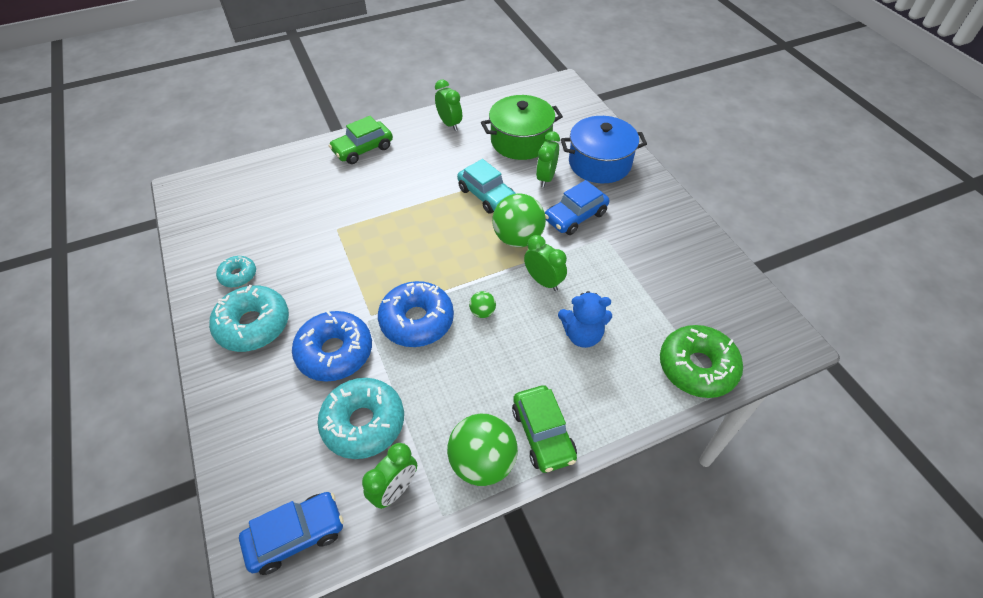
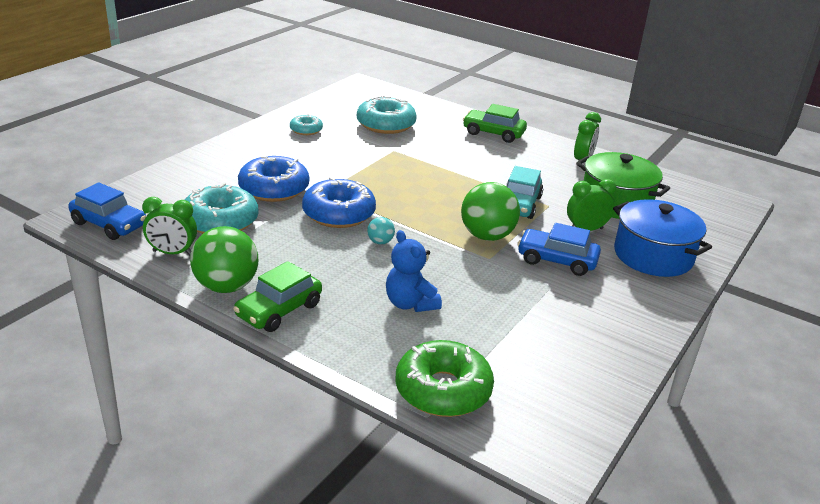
camera: 55 degrees right, 20 degrees down
(253, 325) = (268, 150): turquoise donut -> turquoise donut (386, 124)
(482, 312) = (380, 242): green ball -> turquoise ball
(543, 281) = (451, 264): green clock -> none

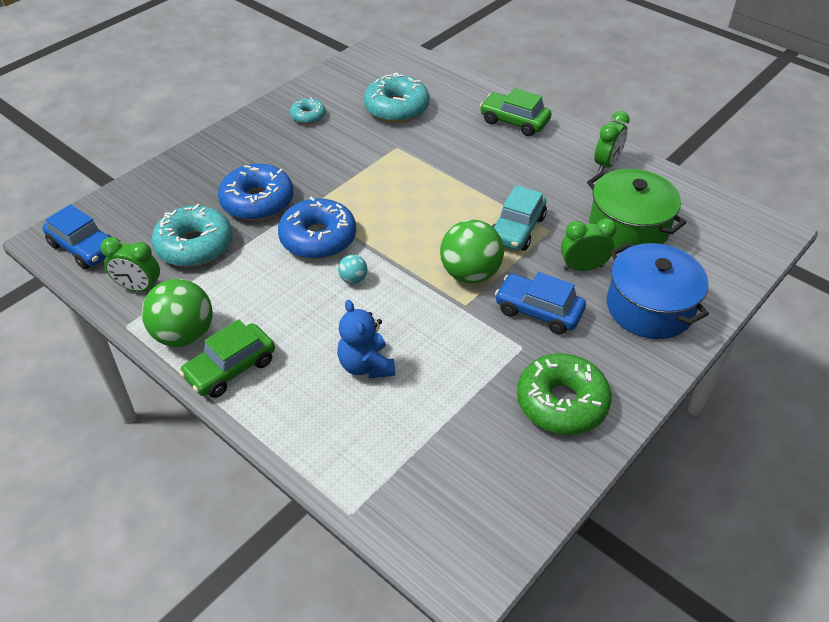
camera: 10 degrees right, 15 degrees up
(443, 390) = (374, 482): green donut -> green donut (561, 402)

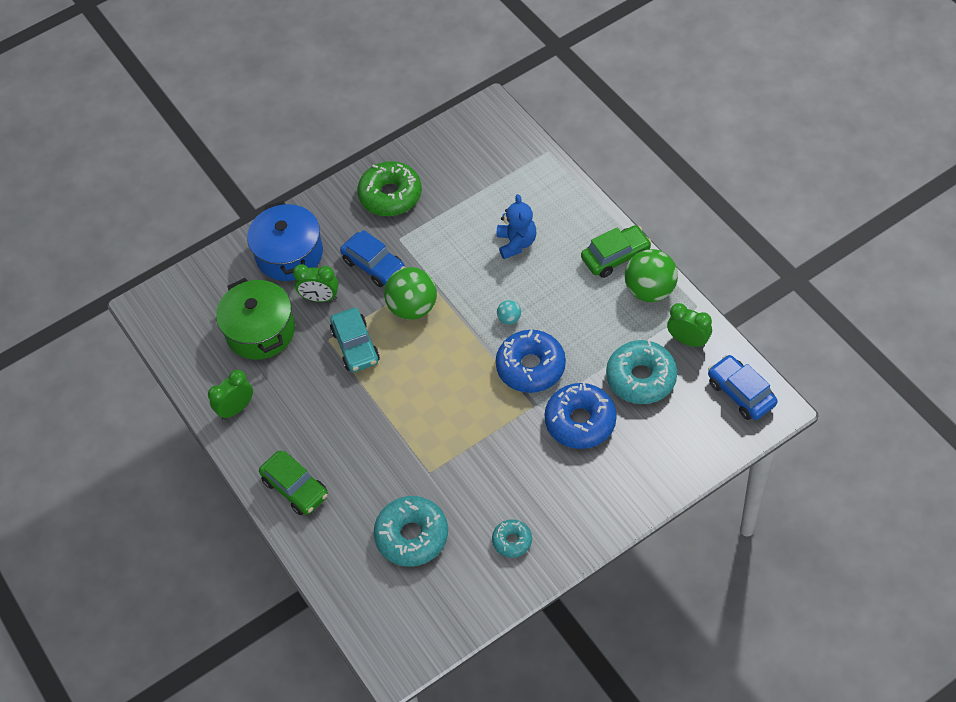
camera: 160 degrees left, 10 degrees up
(517, 229) = (355, 346): turquoise car -> turquoise car turned 120 degrees clockwise

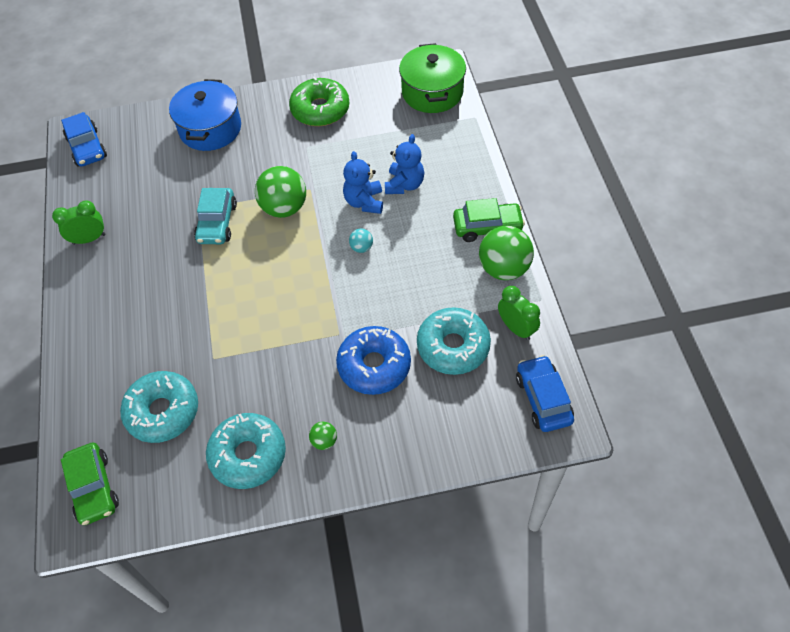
camera: 20 degrees right, 0 degrees up
(260, 331) = (149, 182): green pot -> green pot (432, 92)
(295, 488) = (92, 326): green car -> green car (93, 488)
(320, 298) = (213, 172): green clock -> none
(374, 265) = (272, 161): blue car -> blue car (87, 147)
(487, 274) = (364, 202): none -> blue teddy bear
(512, 541) = (248, 455): turquoise donut -> turquoise donut, size x1.86
(531, 367) = (356, 298): blue donut -> none
(572, 502) = (324, 441): none -> green ball

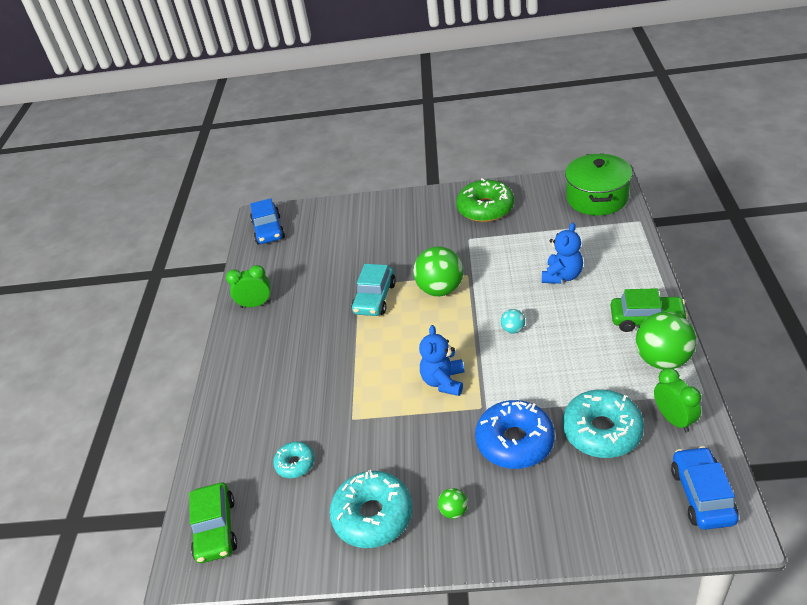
camera: 15 degrees right, 15 degrees down
(162, 411) = (295, 463): turquoise donut -> turquoise donut, size x0.54
(210, 129) = (380, 220): blue pot -> none
(364, 202) = (520, 289): blue teddy bear -> blue teddy bear (443, 381)

